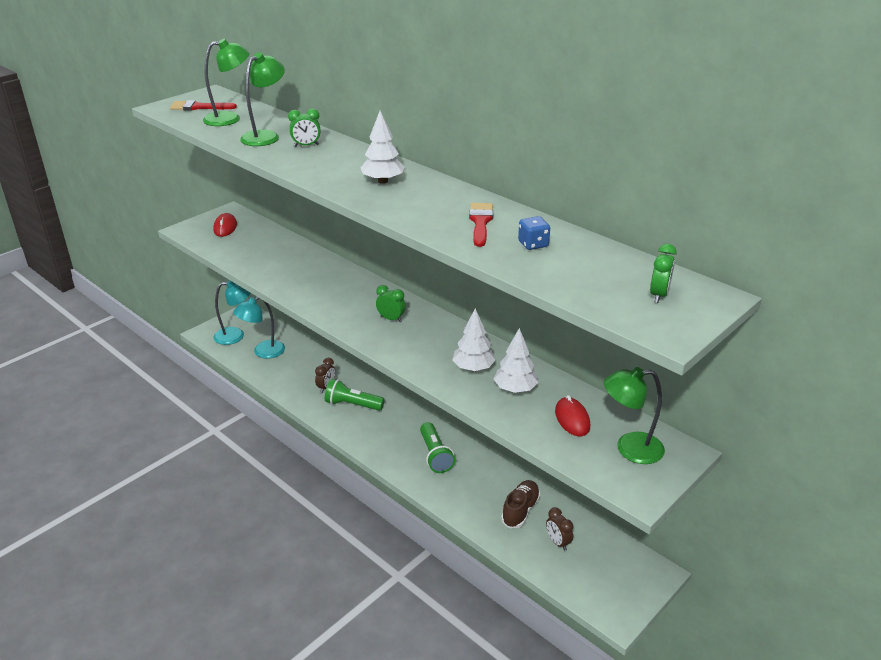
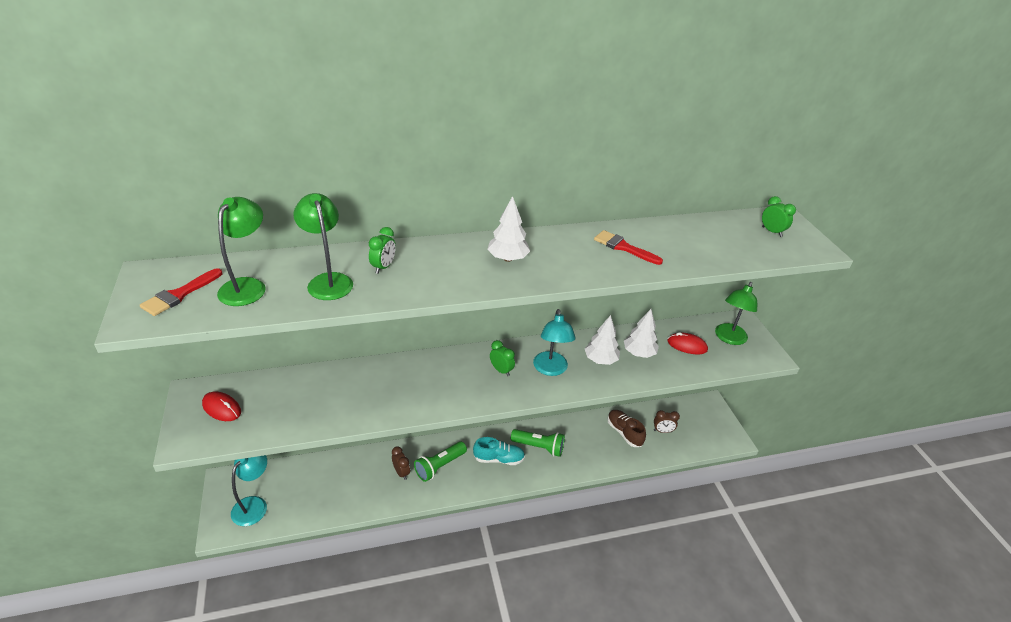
camera: 60 degrees left, 5 degrees up
(263, 352) = (304, 494): turquoise lamp -> turquoise lamp (551, 369)
(391, 319) = (501, 370): green clock -> green clock turned 75 degrees clockwise
(394, 435) = (498, 459): none -> turquoise shoe
(533, 244) = (674, 242): blue dice -> none

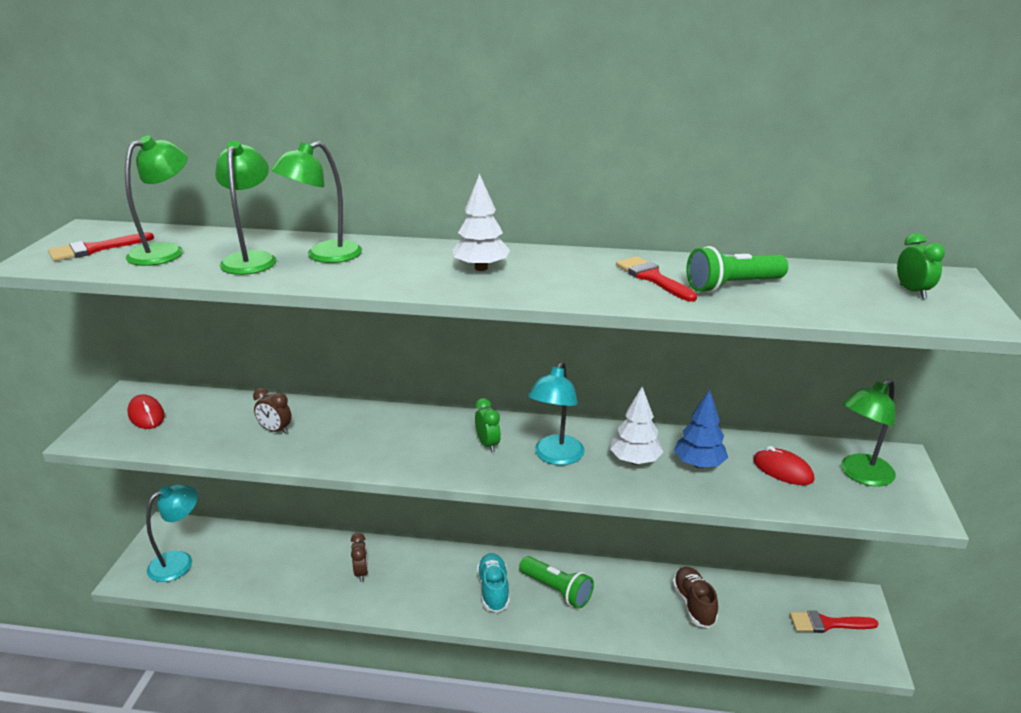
camera: 25 degrees right, 10 degrees down
(383, 267) = (324, 256): green clock -> green lamp
(439, 466) = (412, 578): green flashlight -> green flashlight (732, 286)
(498, 459) = (493, 590): turquoise shoe -> turquoise shoe turned 120 degrees counterclockwise
(639, 353) = (699, 464): white tree -> blue tree
(662, 431) = (757, 618): brown clock -> brown clock (275, 430)
(701, 423) = (827, 623): none -> red brush

